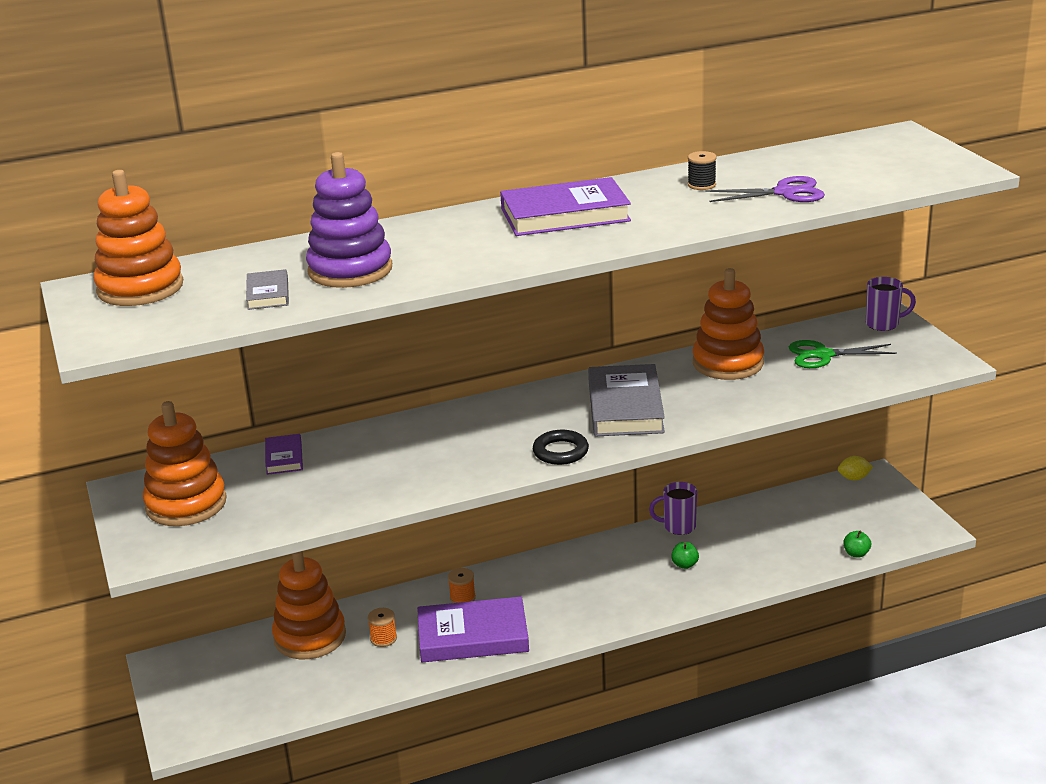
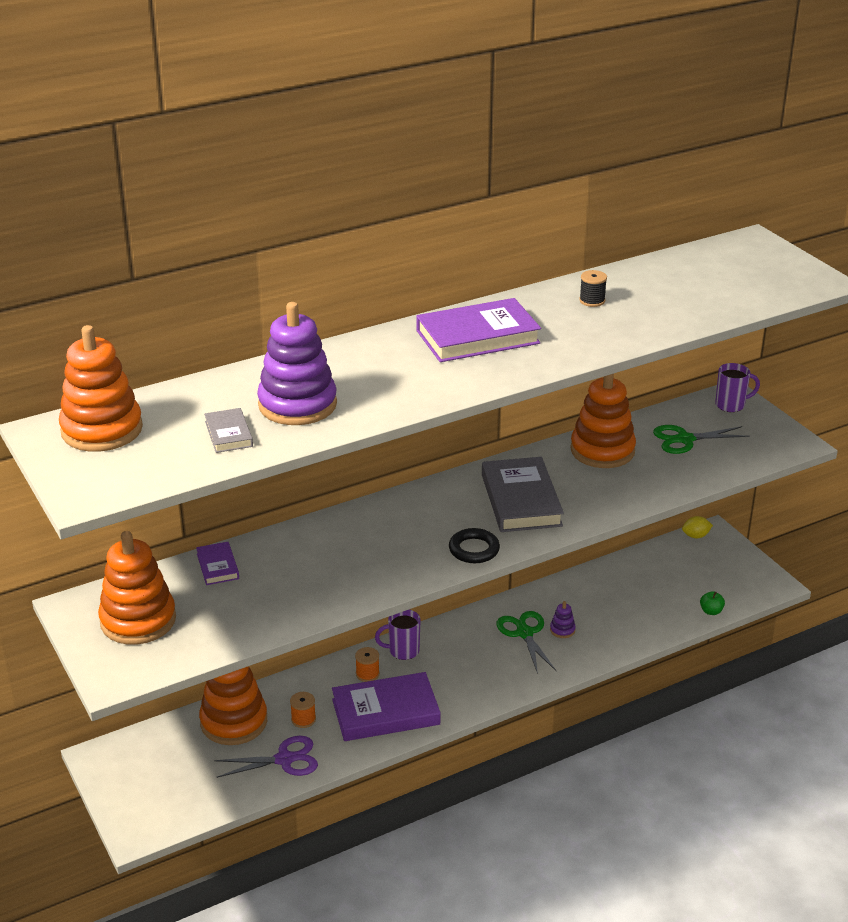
camera: 10 degrees left, 5 degrees up
(642, 566) = (524, 633): none -> green scissors
(678, 527) = (549, 592): purple mug -> purple mug (403, 651)
(684, 565) = (562, 630): green apple -> purple stacking toy
(785, 193) = (669, 309): purple scissors -> purple scissors (284, 759)

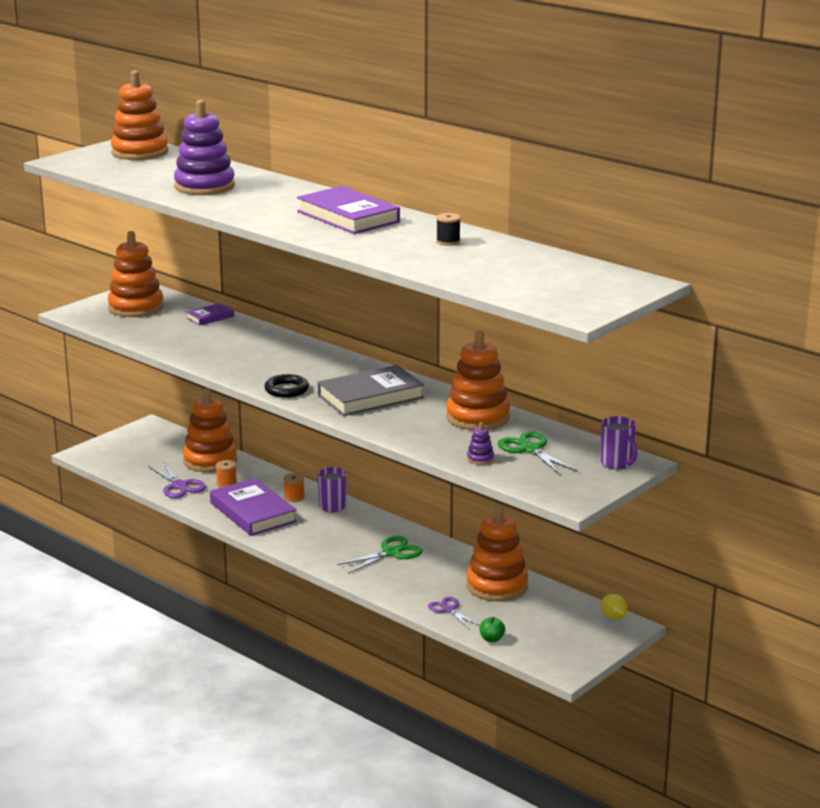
camera: 70 degrees right, 10 degrees down
(228, 434) = (154, 177): grey book -> none
(562, 630) = (408, 569): purple stacking toy -> purple stacking toy (480, 458)
(617, 584) = (497, 586): none -> orange stacking toy
(649, 623) = (448, 609): none -> purple scissors

